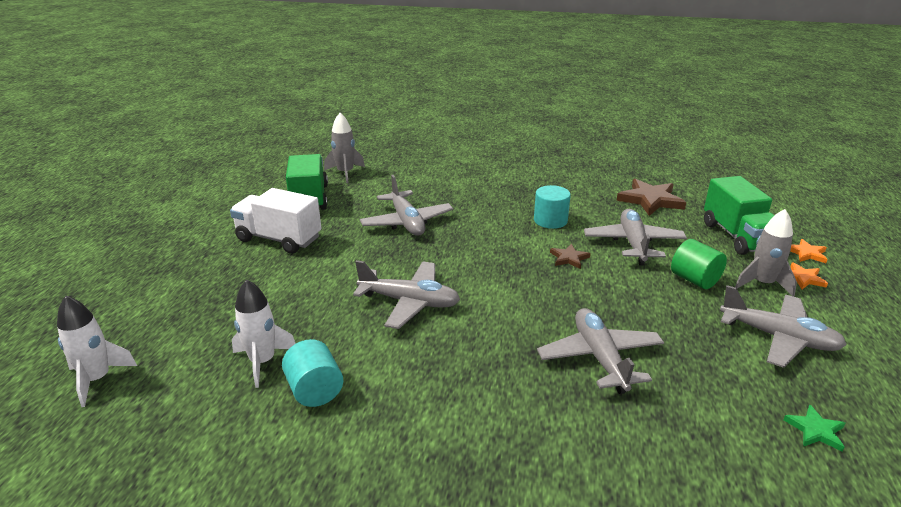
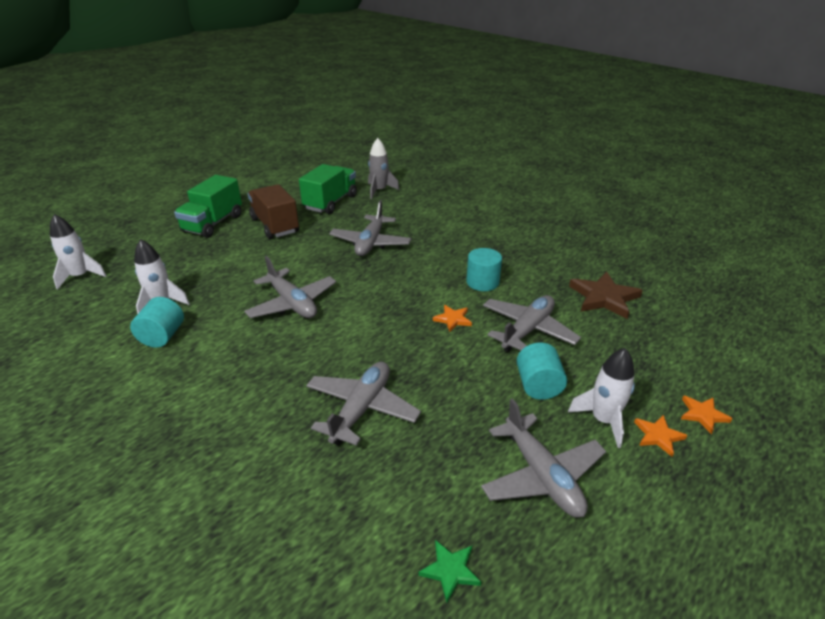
camera: 35 degrees right, 5 degrees up
(279, 239) = (275, 225): white truck -> brown truck
(569, 258) = (453, 319): brown star -> orange star
(694, 280) = (538, 386): green cylinder -> turquoise cylinder
(737, 236) = (646, 366): green truck -> green truck (213, 223)
(762, 283) = (603, 420): grey rocket -> white rocket

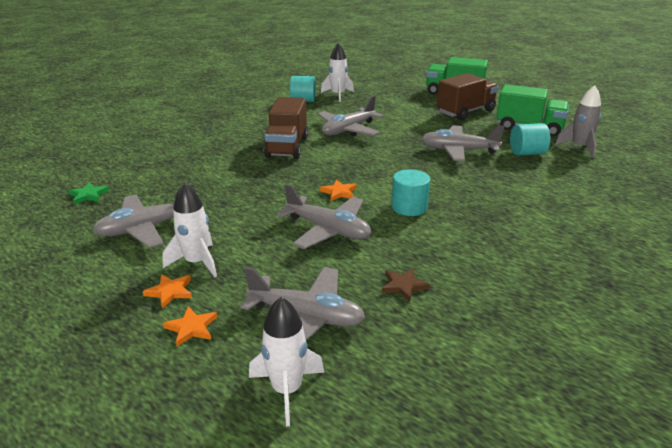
camera: 85 degrees right, 5 degrees down
(80, 276) = (363, 72): white rocket -> white rocket (287, 390)
(327, 354) = (287, 147): none -> brown truck
(361, 409) = (228, 162): grey plane -> grey plane (306, 317)
(538, 386) = (245, 232): turquoise cylinder -> turquoise cylinder (527, 153)
(604, 297) = (403, 286): brown star -> brown star, size x0.53

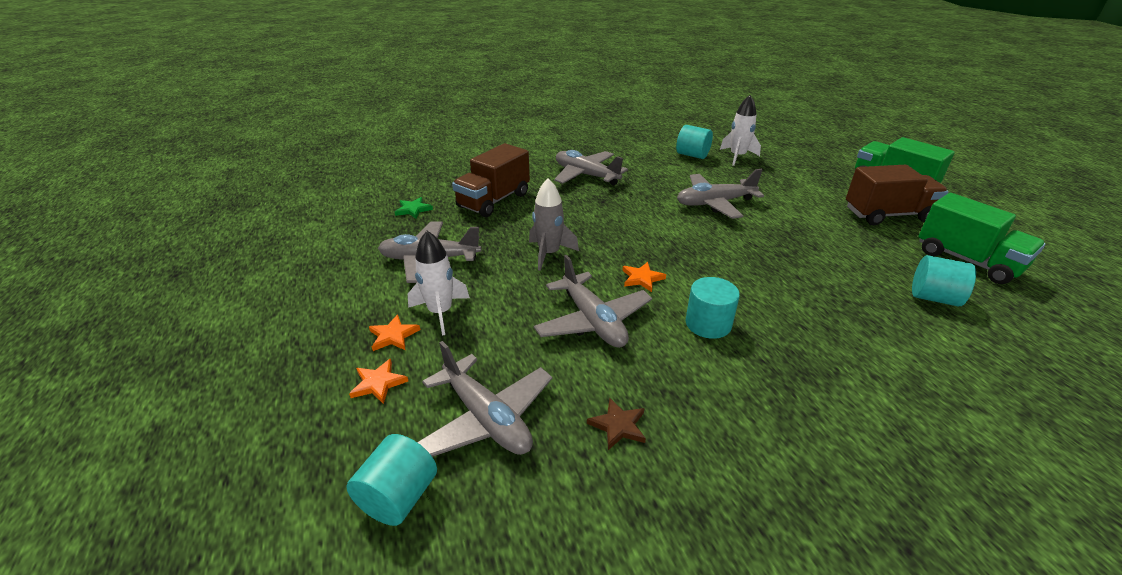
camera: 30 degrees right, 5 degrees up
(287, 147) = (630, 207): brown truck -> brown truck (494, 201)
(287, 390) = (398, 497): white rocket -> turquoise cylinder
(458, 150) = (833, 266): grey plane -> grey plane (586, 175)
(579, 147) = (1030, 313): grey rocket -> grey rocket (549, 254)

